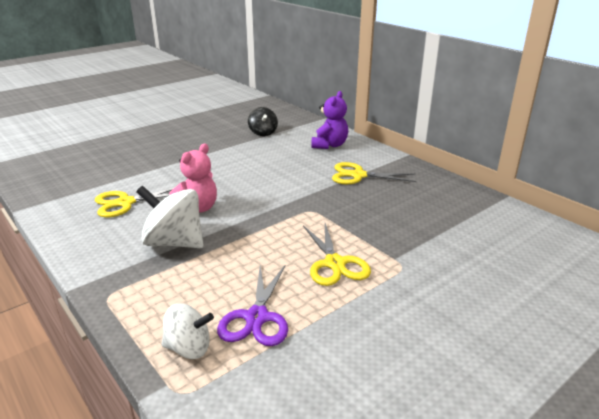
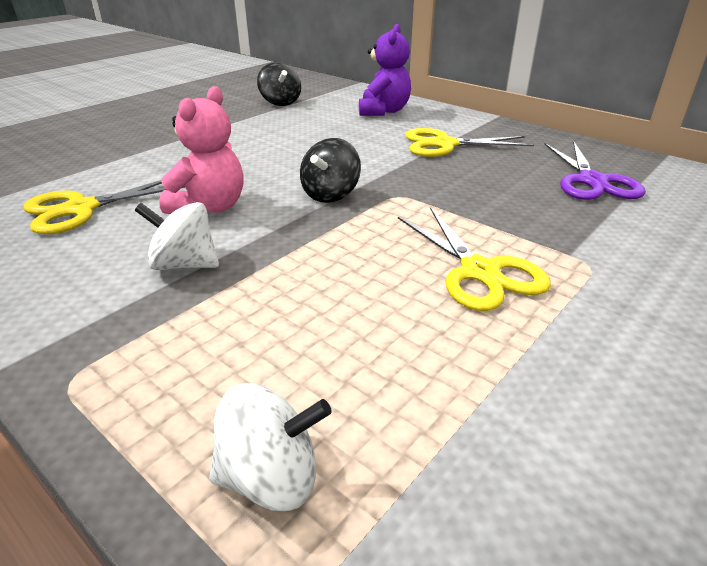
camera: 10 degrees left, 5 degrees up
(174, 242) = (184, 264): white spinning top -> white spinning top, size x0.62
(257, 317) = (388, 387): purple scissors -> purple scissors (592, 181)
(270, 206) = (330, 194): none -> black spinning top

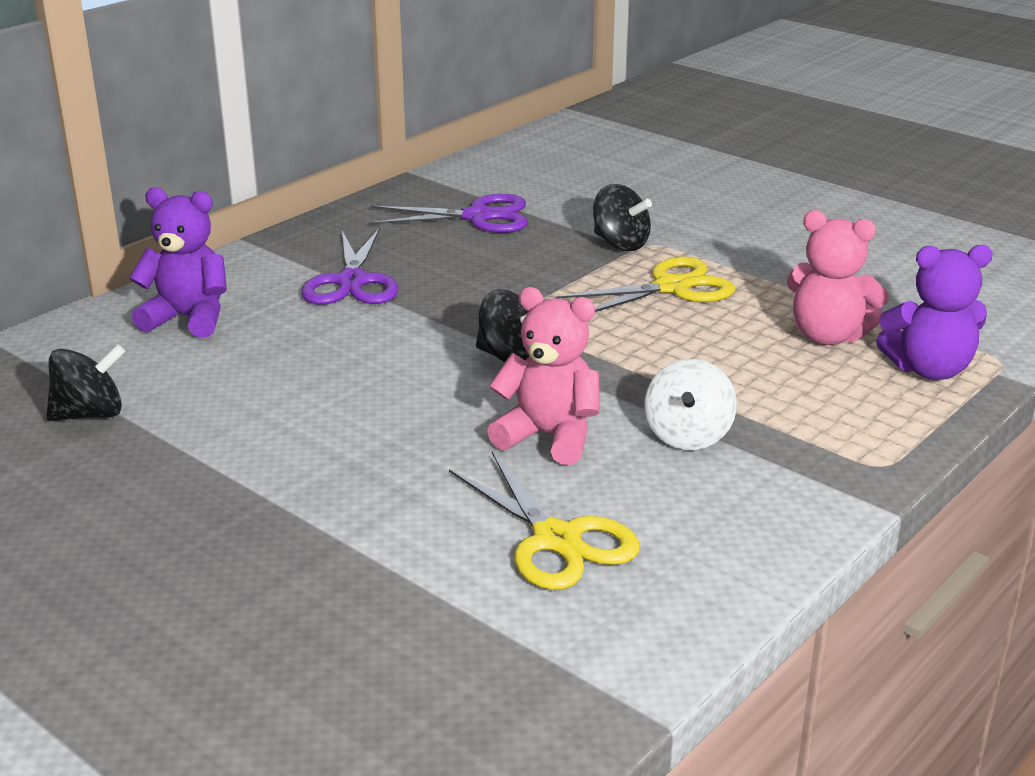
camera: 90 degrees left, 5 degrees down
(271, 477) = (929, 369): white spinning top -> purple teddy bear
(374, 380) = (828, 336): none -> pink teddy bear
(445, 144) = (352, 282): yellow scissors -> purple scissors
(576, 246) = (620, 244): none -> black spinning top

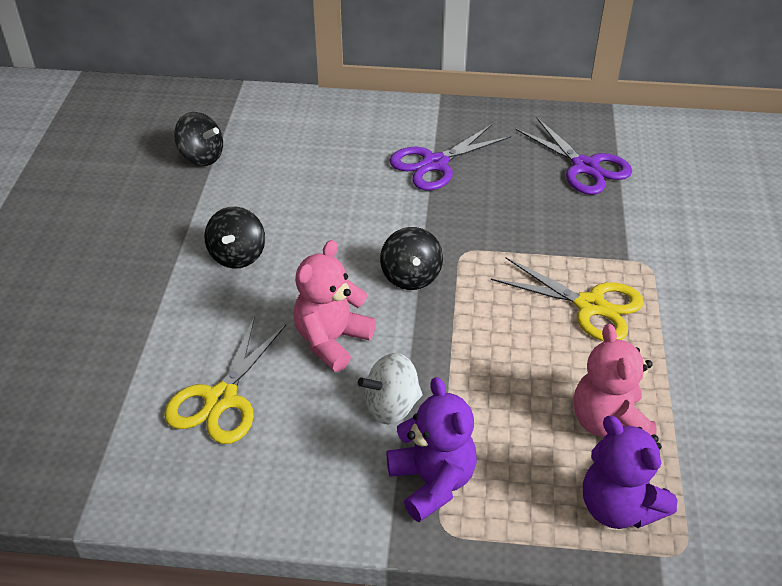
camera: 55 degrees right, 15 degrees up
(188, 318) = (327, 130): purple teddy bear -> purple teddy bear (432, 482)
(549, 436) = (332, 340): pink teddy bear -> pink teddy bear turned 135 degrees counterclockwise
(620, 244) = (627, 250): black spinning top -> black spinning top (237, 255)

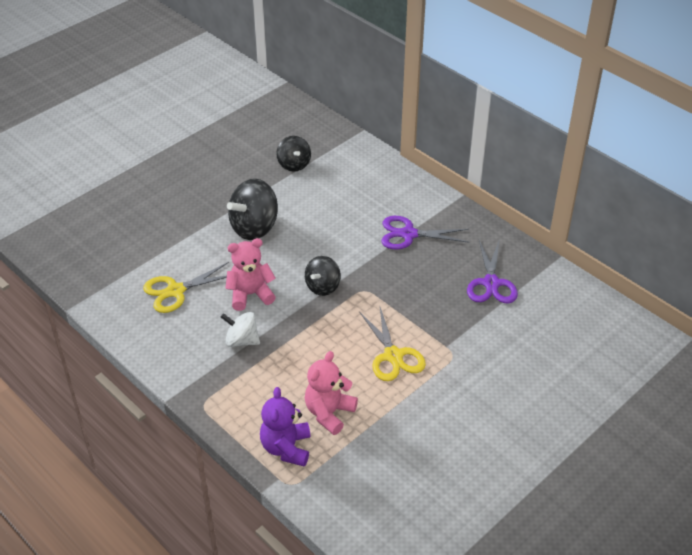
camera: 40 degrees right, 0 degrees up
(237, 255) = (254, 227): black spinning top -> black spinning top, size x1.62
(432, 482) = (221, 383): purple teddy bear -> none

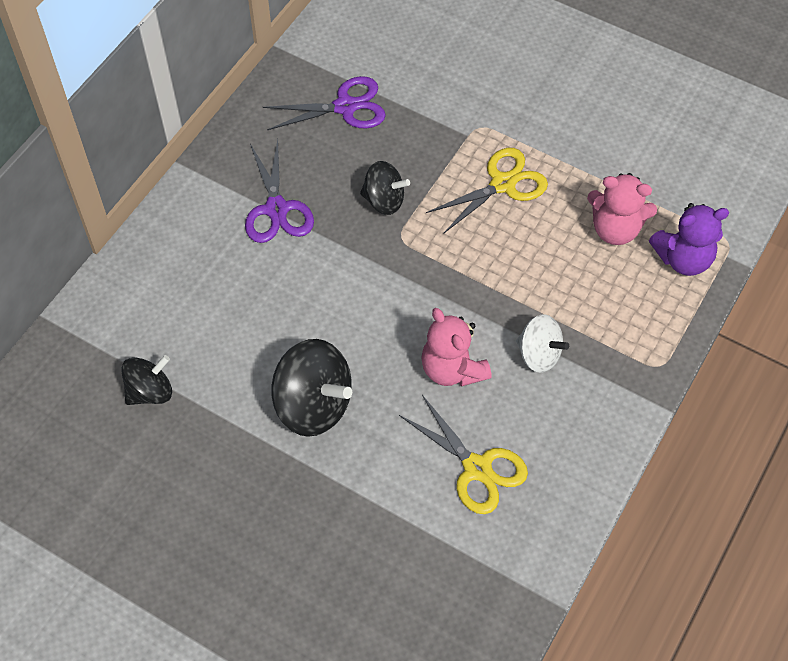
camera: 105 degrees left, 15 degrees up
(242, 340) = (539, 354): white spinning top -> white spinning top turned 60 degrees counterclockwise
(323, 286) = (409, 286): black spinning top -> black spinning top (384, 200)

